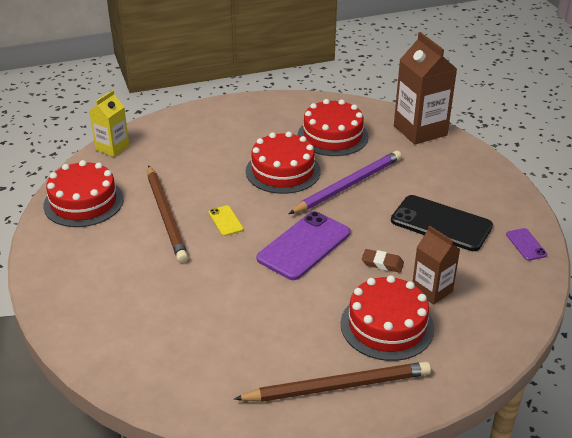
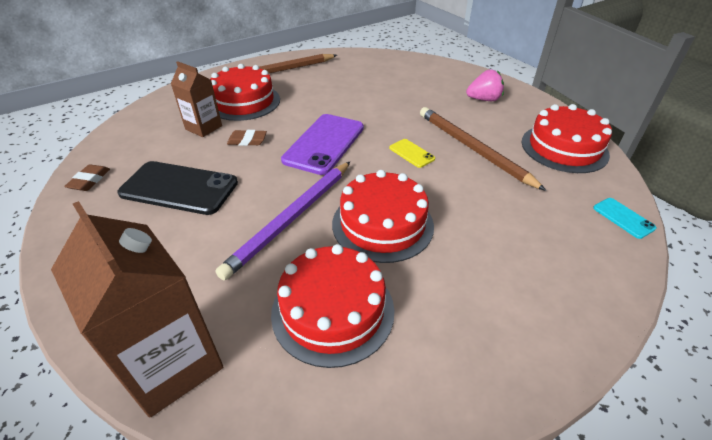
camera: 165 degrees right, 5 degrees up
(95, 273) = (483, 100): none -> pink strawberry
(112, 148) = (623, 218): yellow carton -> turquoise phone
(526, 244) = (89, 180): purple phone -> brown eraser

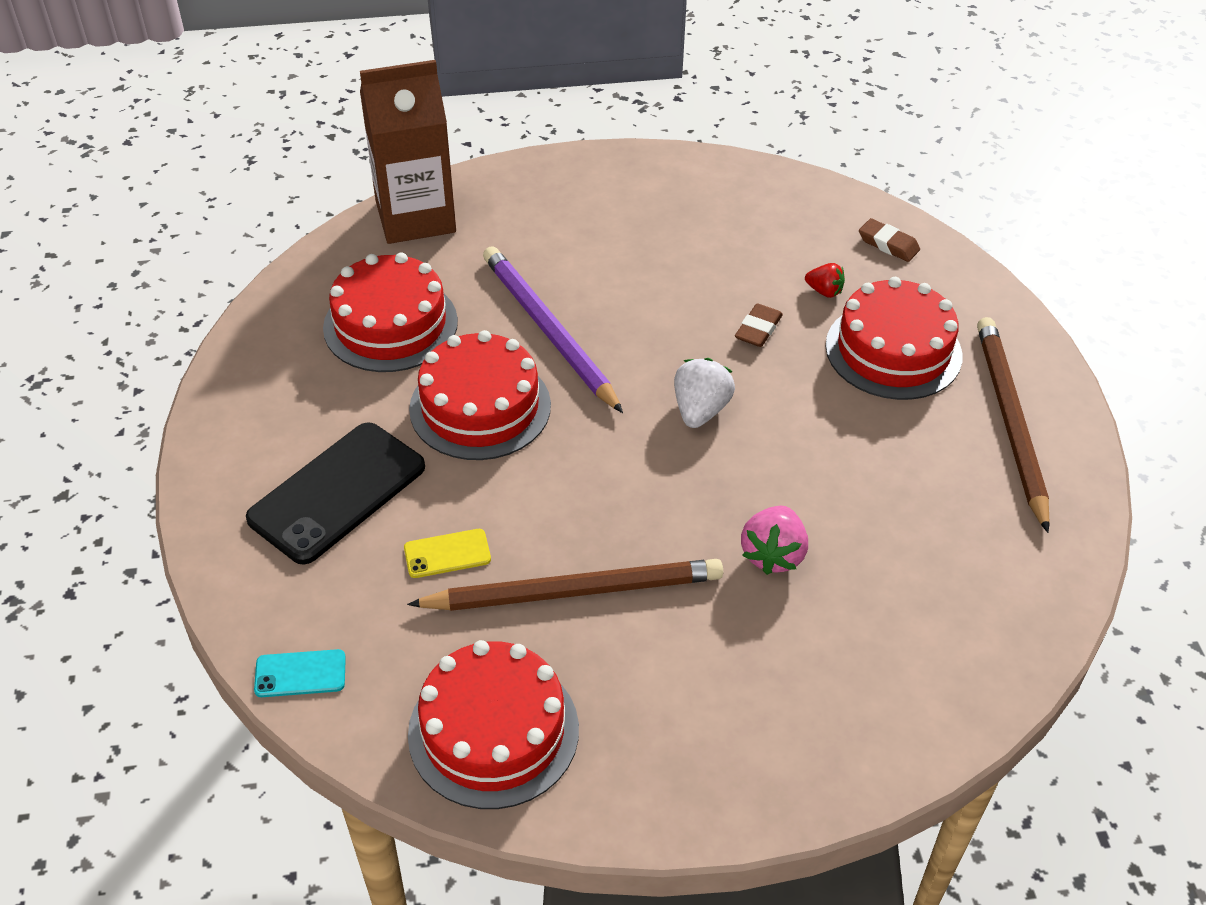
camera: 115 degrees right, 5 degrees up
(89, 180) = (739, 181): brown eraser -> brown eraser (888, 244)
(179, 188) = (675, 249): black phone -> black phone (337, 493)
(203, 127) = (824, 291): brown carton -> red strawberry
(324, 144) = (700, 410): purple phone -> white strawberry
(411, 153) = (611, 504): yellow phone -> yellow phone (447, 554)
(483, 100) = (729, 712): pink strawberry -> pink strawberry (773, 554)

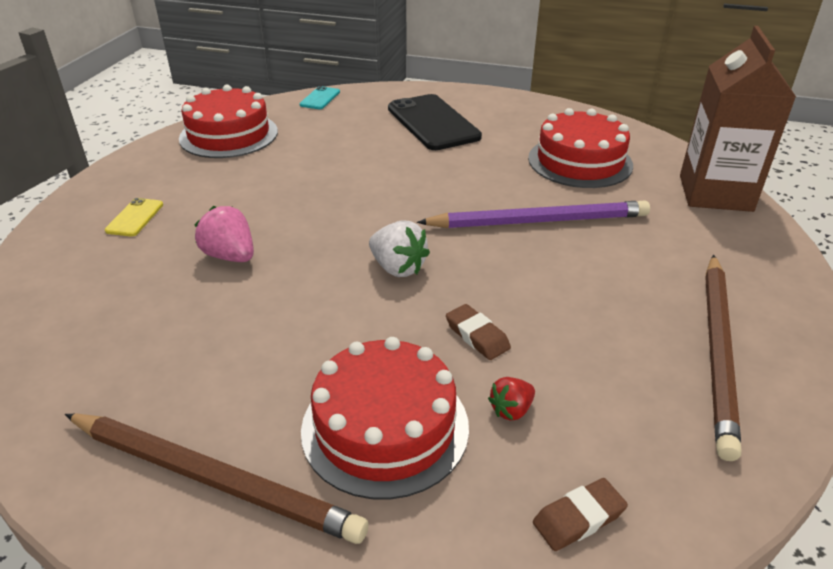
camera: 115 degrees right, 10 degrees down
(447, 554) = (356, 144): yellow phone -> yellow phone (135, 217)
(480, 407) = (472, 177): red cake -> none
(574, 591) = (287, 175): brown pencil -> brown pencil (718, 351)

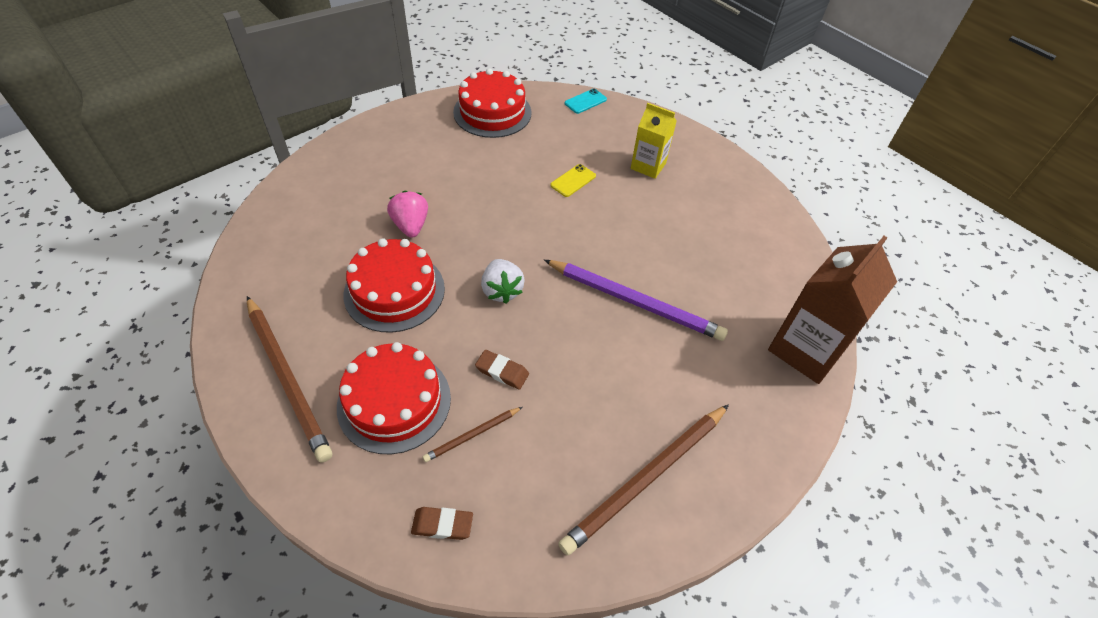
camera: 30 degrees right, 15 degrees up
(135, 217) = (381, 164): yellow phone -> yellow phone (573, 180)
(433, 123) = (648, 166): black phone -> yellow carton
(477, 336) = (502, 371): brown eraser -> brown eraser turned 60 degrees counterclockwise
(511, 410) = (472, 435): red strawberry -> brown pencil
(580, 161) = (726, 261): red cake -> red cake (394, 291)

